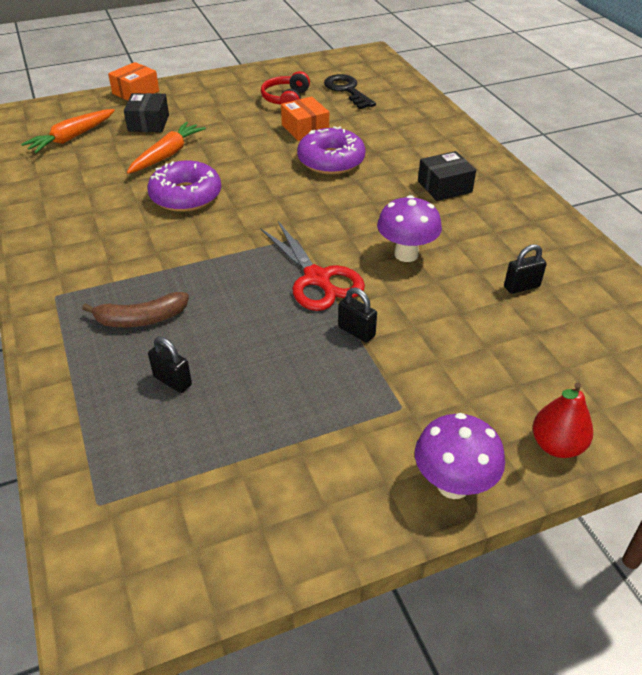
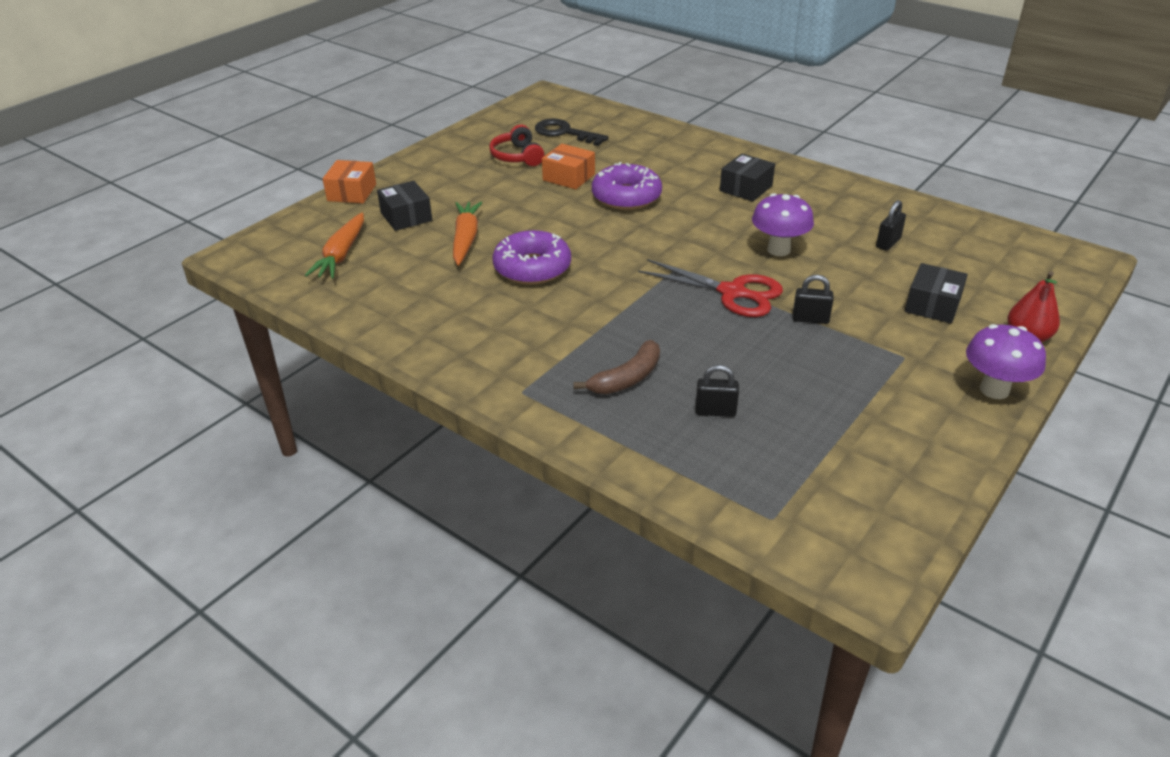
camera: 30 degrees left, 5 degrees down
(493, 367) = (932, 305): none -> black box

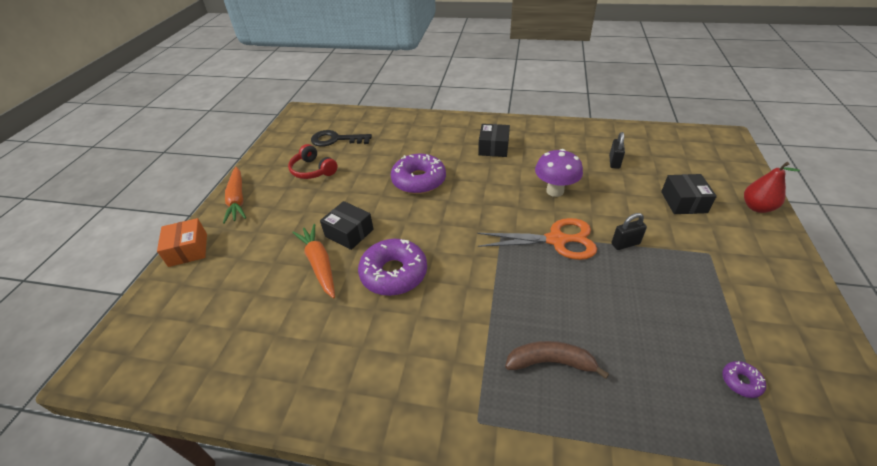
camera: 25 degrees left, 5 degrees up
(341, 255) = (212, 324): orange carrot -> orange carrot (237, 200)
(406, 217) = (253, 258): black box -> black box (349, 233)
(569, 177) = (364, 176): orange box -> none
(627, 378) = (550, 362): brown banana -> brown banana turned 105 degrees counterclockwise
(715, 411) = (641, 367): black padlock -> none
(733, 293) = (557, 240): red scissors -> orange scissors
(808, 455) = (741, 382): none -> purple donut
(994, 390) = (783, 259): purple mushroom -> none

